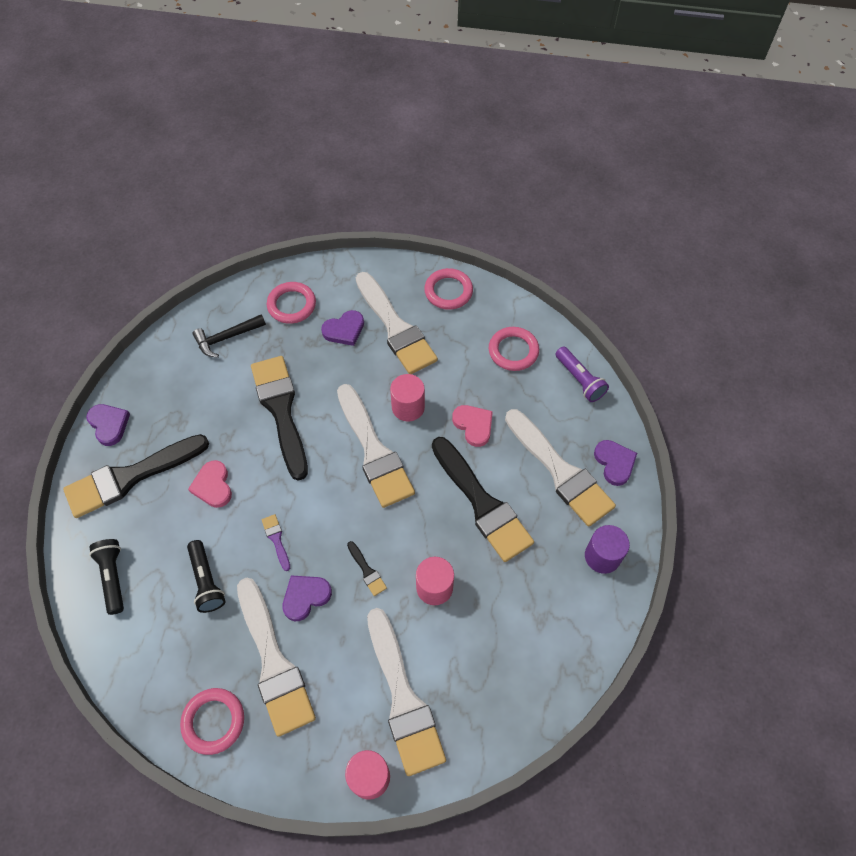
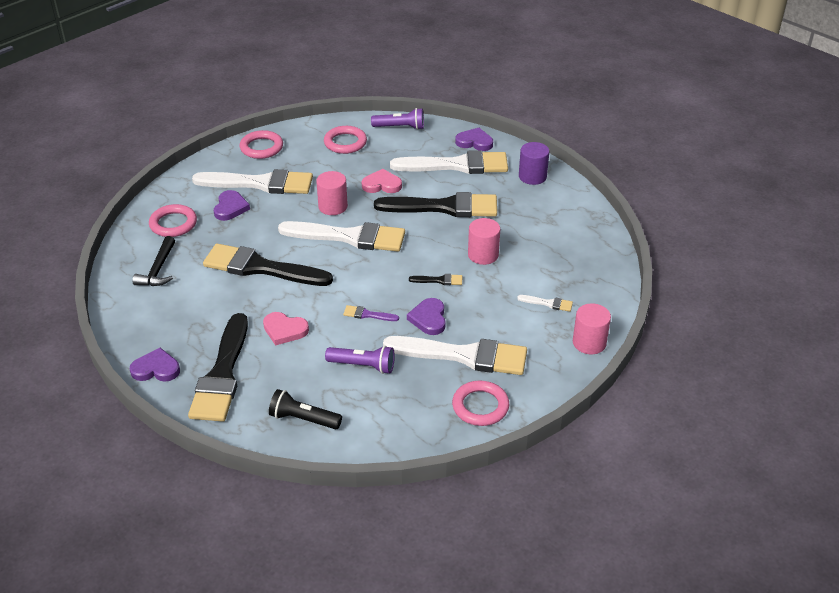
camera: 55 degrees left, 20 degrees down
(206, 581) = (363, 366): black flashlight -> purple flashlight
(403, 698) = (548, 303): white brush -> white brush, size x0.40

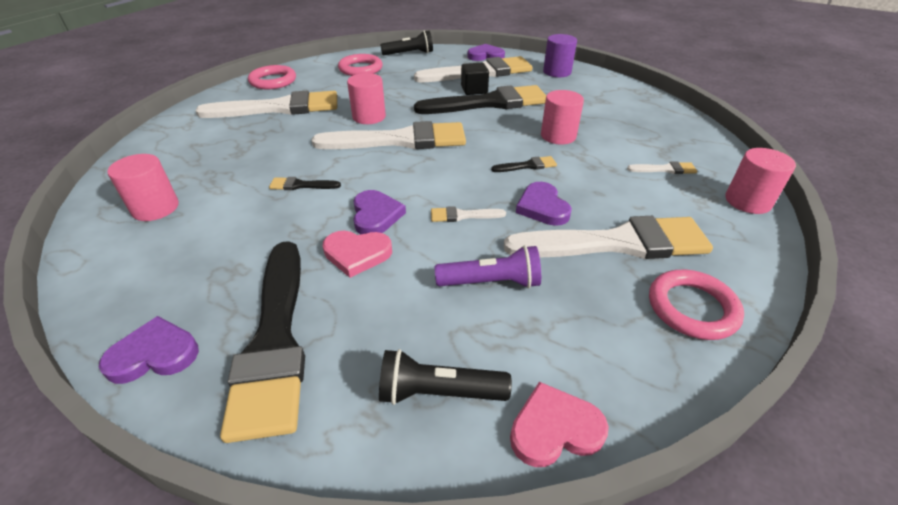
camera: 15 degrees left, 0 degrees up
(158, 269) = (155, 208): black hammer -> pink cylinder
(173, 224) = (175, 156): pink ring -> none
(230, 208) = (248, 132): purple heart -> purple heart (376, 215)
(261, 268) = (301, 185): black brush -> black brush, size x0.40
(367, 314) = (463, 215): purple brush -> white brush
(382, 185) = (413, 94): pink heart -> pink heart (554, 429)
(400, 127) = (409, 54): purple flashlight -> black flashlight
(439, 188) = (474, 90): none -> black cube

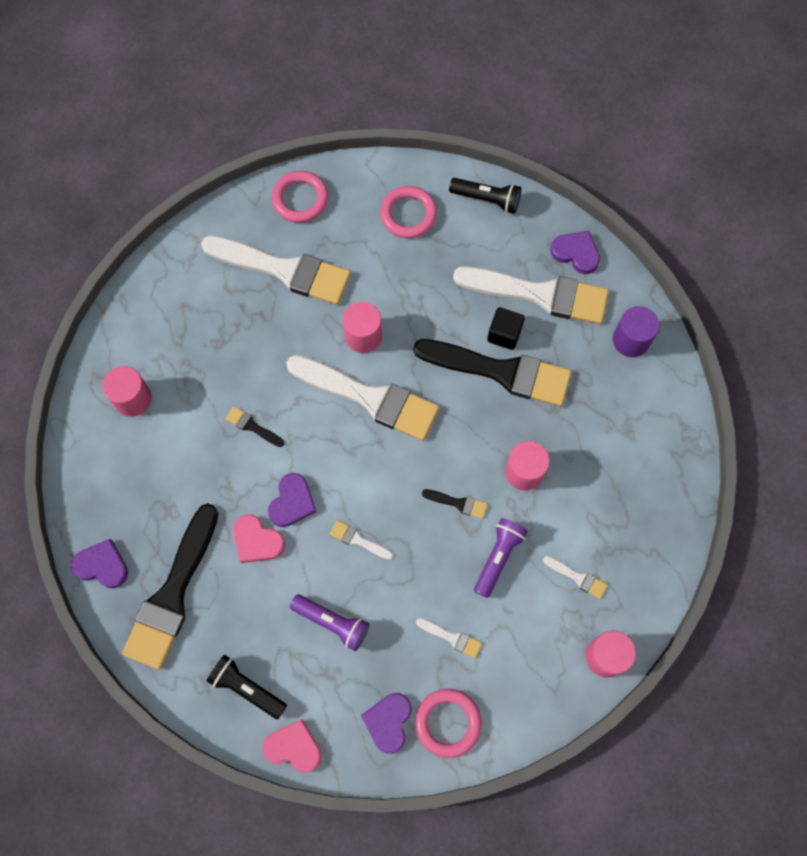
camera: 30 degrees right, 30 degrees up
(542, 207) = (428, 566): purple heart -> purple heart (388, 722)
(593, 181) = (498, 557): none -> purple flashlight
(617, 243) = (452, 638): white brush -> white brush, size x0.40

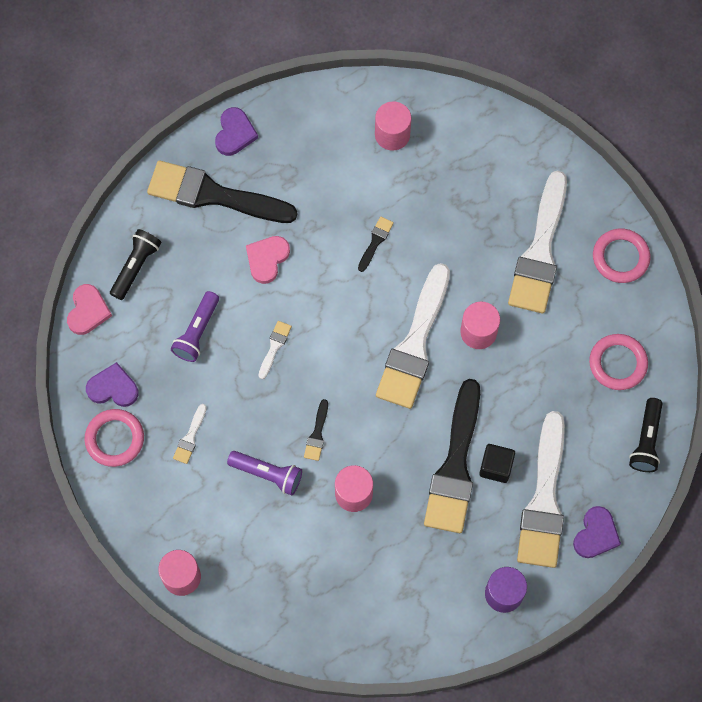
camera: 85 degrees right, 0 degrees up
(292, 502) = (305, 285): purple heart -> none
(578, 577) = (254, 548): white brush -> none

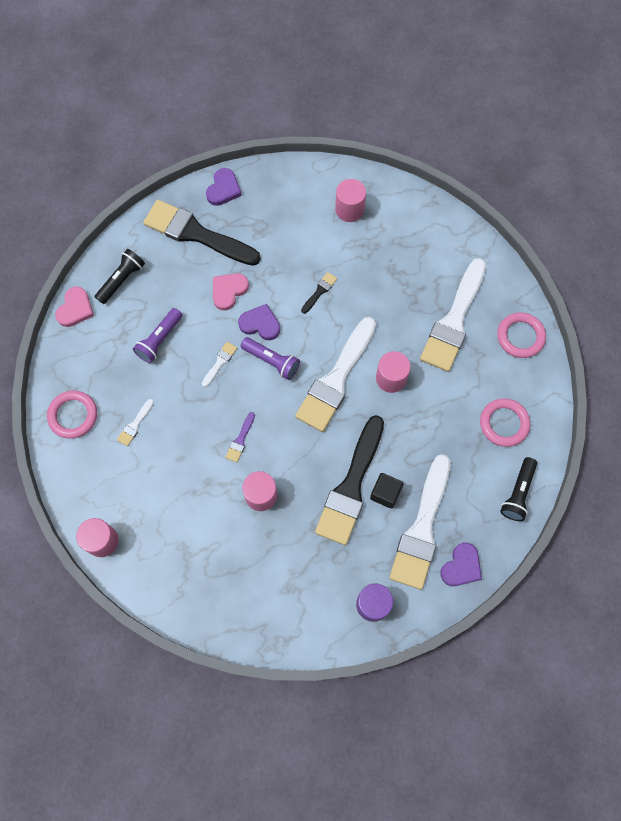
camera: 10 degrees right, 0 degrees up
(113, 388) = (81, 374): purple heart -> purple heart (260, 324)
(267, 474) = (192, 466): purple flashlight -> purple flashlight (271, 361)
(317, 434) = (240, 440): black brush -> purple brush

